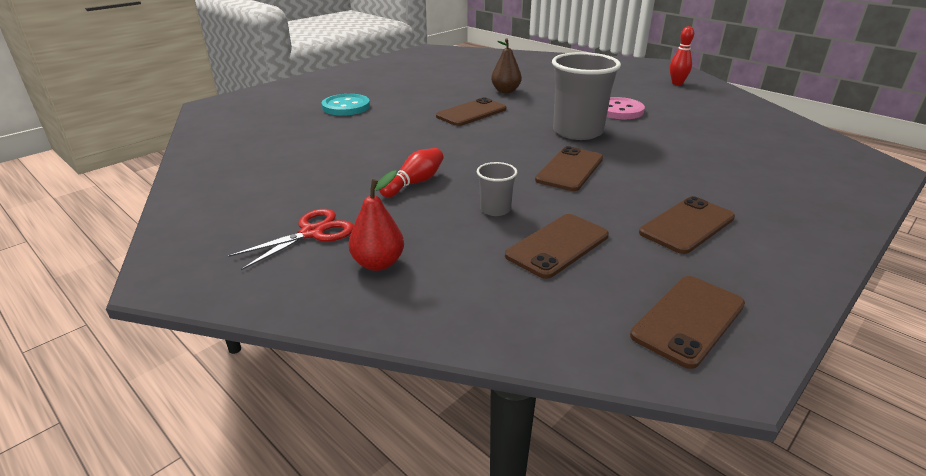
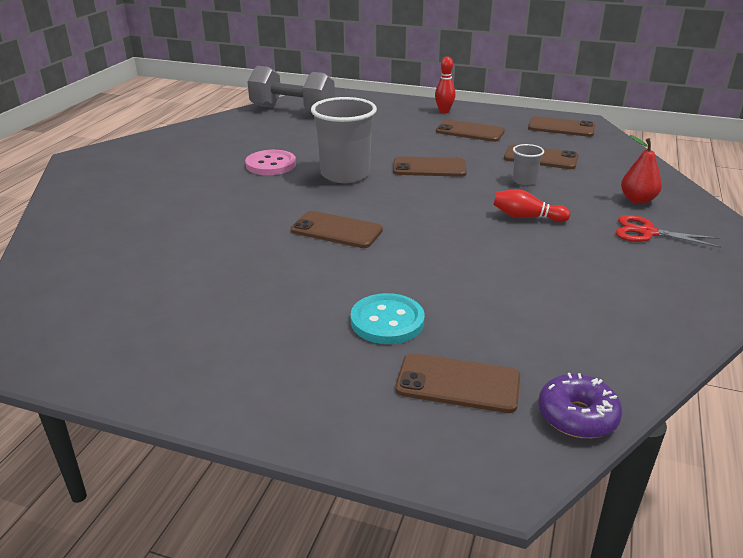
camera: 115 degrees left, 0 degrees up
(205, 127) = (577, 416): none -> purple donut
(272, 110) = (458, 383): none -> brown phone
(505, 91) = (241, 227): brown pear -> none
(677, 83) = (161, 148): red bowling pin -> red bowling pin (444, 111)
(793, 138) = (292, 110): none -> grey dumbbell

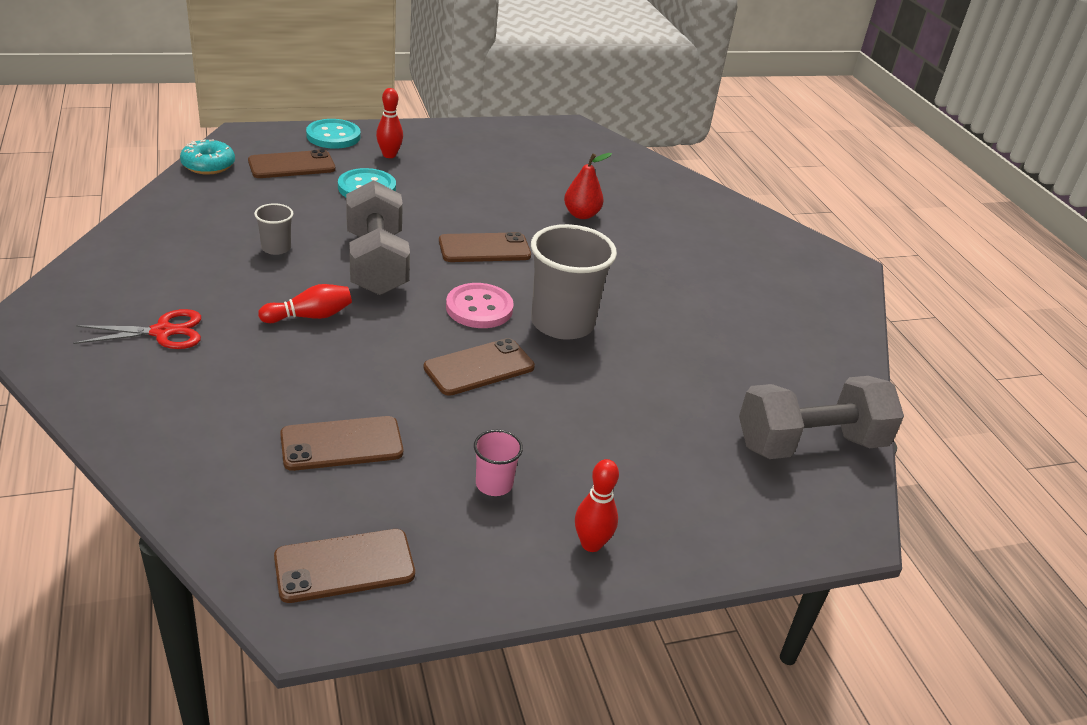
camera: 140 degrees right, 5 degrees up
(271, 165) = (659, 313): pink button -> pink button (479, 308)
(312, 366) = (389, 155): none -> red bowling pin
(359, 430) = (333, 136): none -> turquoise button
(444, 241) = (376, 263): none -> grey dumbbell
(470, 131) = (494, 484): brown phone -> pink cup
(524, 181) = (341, 380): grey cup -> grey cup (276, 248)
(577, 416) = (208, 165): purple donut -> turquoise donut
(637, 200) = (177, 387): red pear -> red pear (581, 214)

